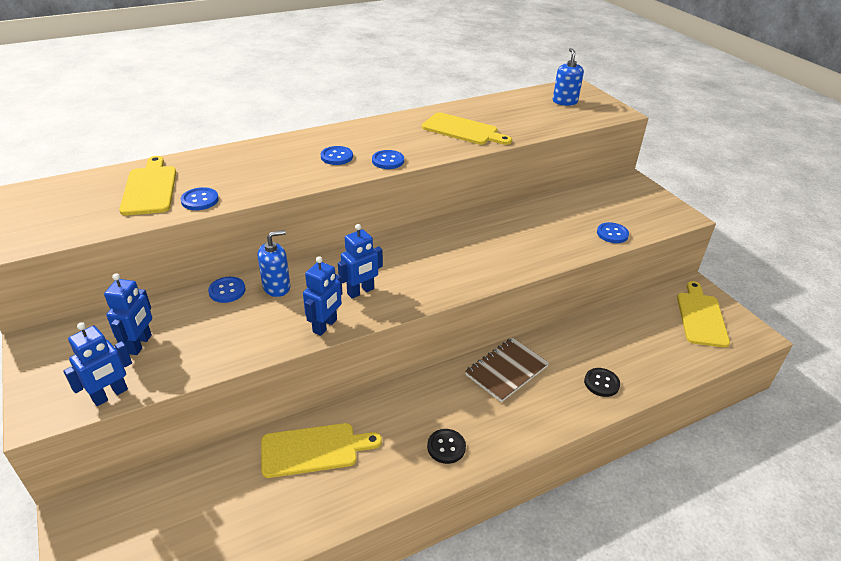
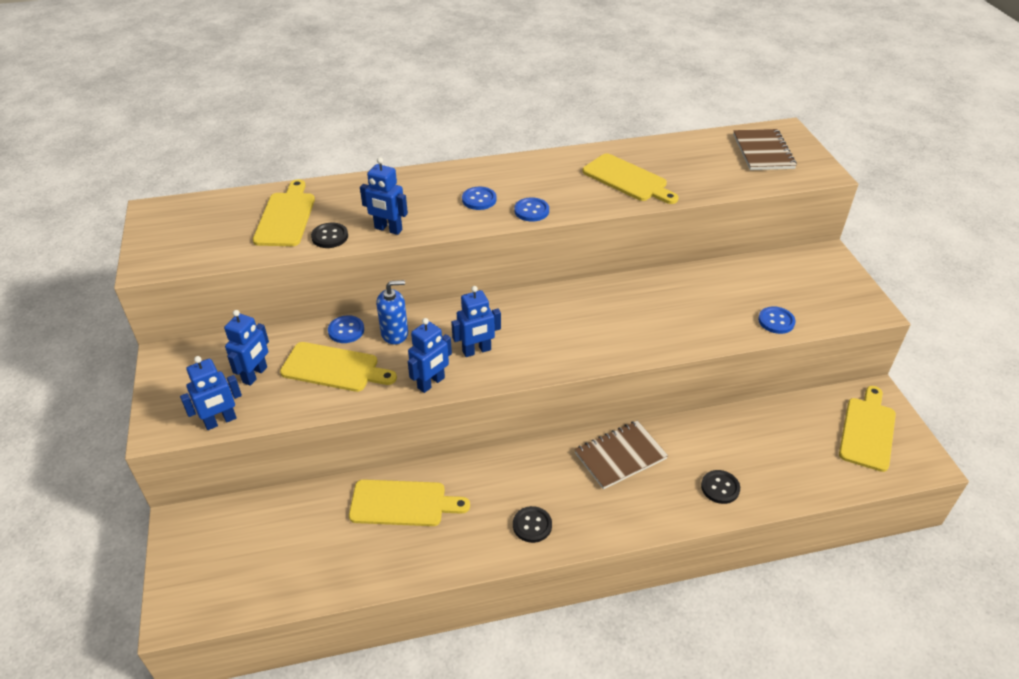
camera: 15 degrees right, 5 degrees up
(200, 200) = (330, 237): blue button -> black button
(223, 326) = (334, 368): none -> yellow cutting board
(257, 188) = (388, 229): none -> blue robot
(565, 102) = (763, 151): blue soap dispenser -> brown notebook

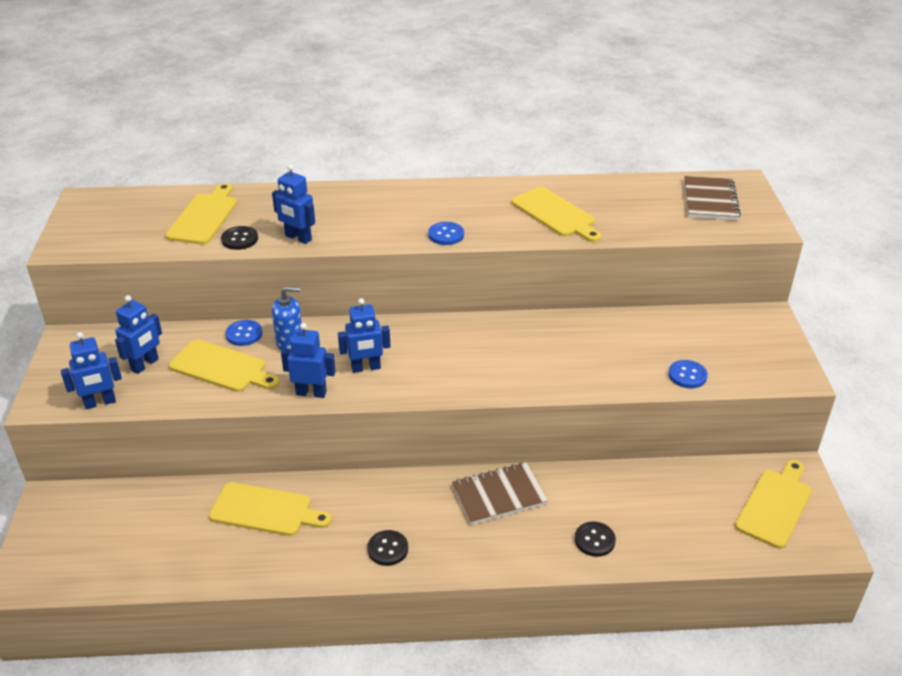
camera: 10 degrees right, 5 degrees down
(431, 383) = (311, 393): blue robot -> blue robot turned 135 degrees counterclockwise
(479, 199) = (397, 219): blue button -> none

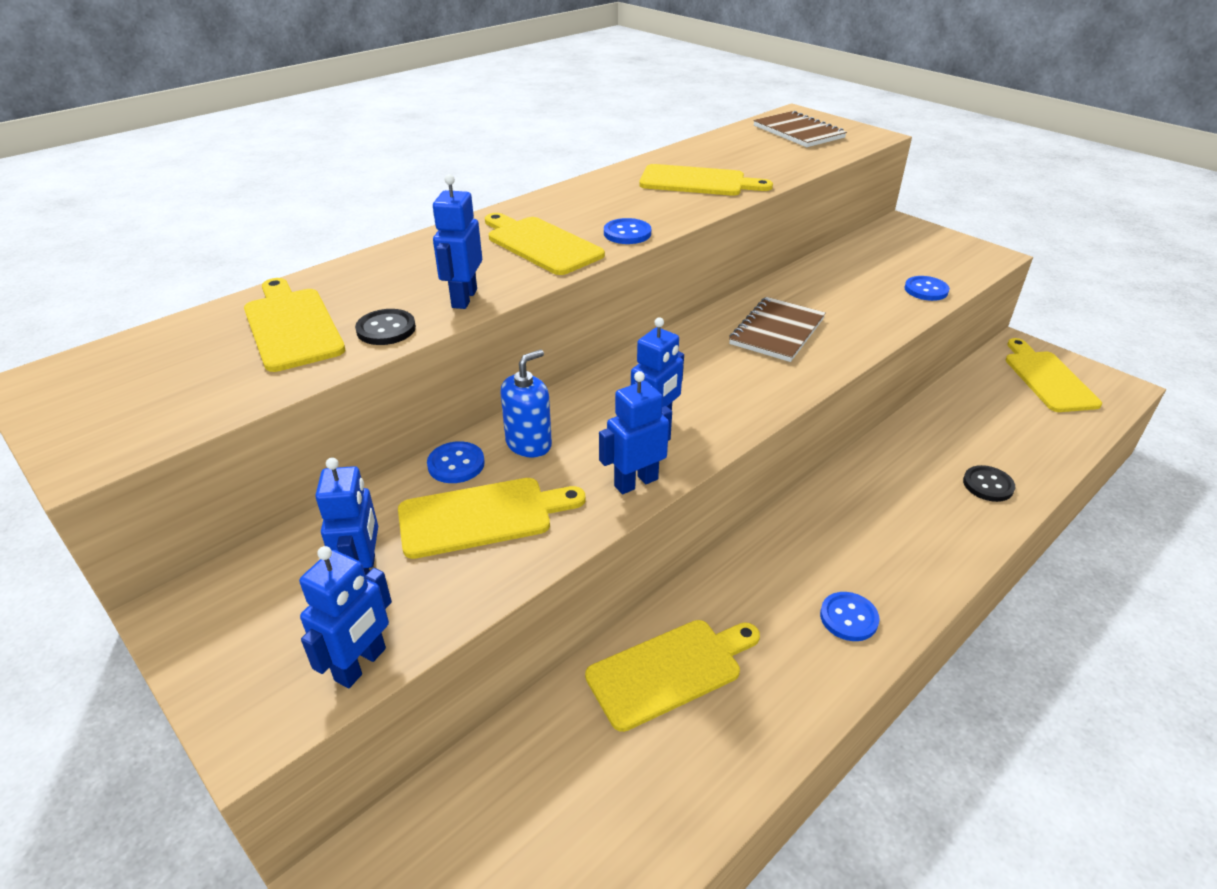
camera: 40 degrees left, 0 degrees up
(298, 238) = (464, 298): blue robot -> blue robot turned 105 degrees clockwise
(386, 220) = (541, 244): none -> yellow cutting board
(388, 549) = (848, 618): black button -> blue button
(499, 495) = (862, 496): brown notebook -> brown notebook (777, 331)

